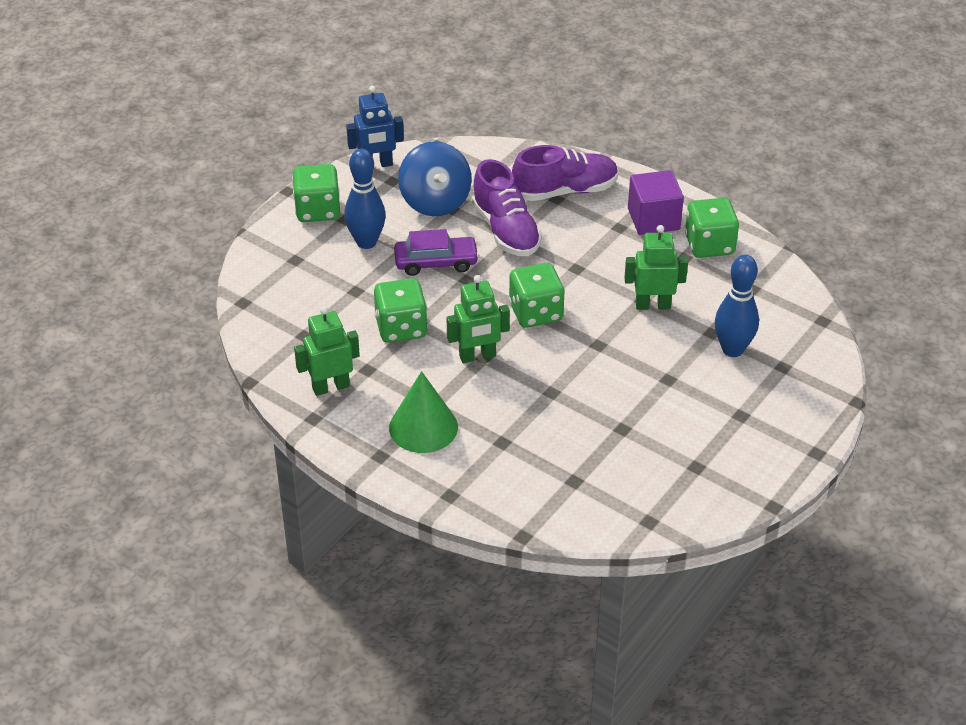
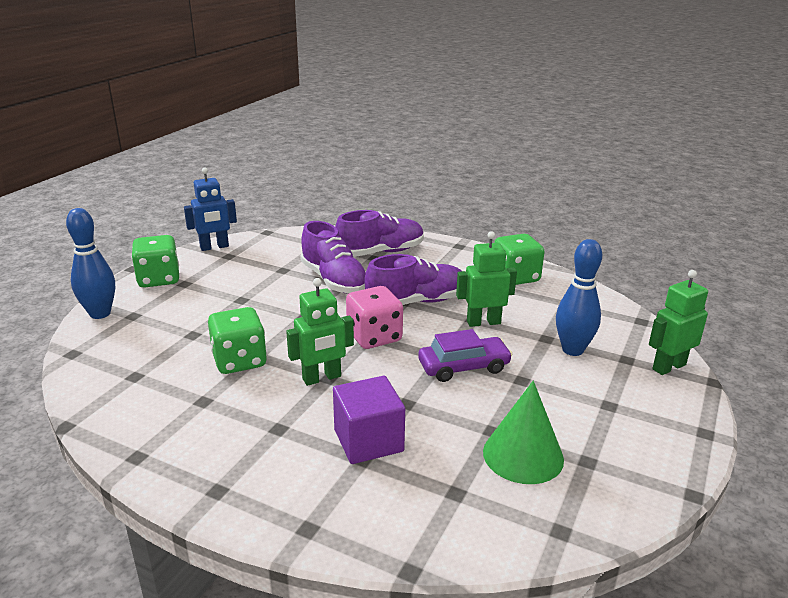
camera: 10 degrees left, 15 degrees down
(330, 387) = (160, 422): green robot -> green robot (668, 367)
(366, 242) = (204, 297): blue bowling pin -> blue bowling pin (100, 313)
(423, 427) = (268, 452): green cone -> green cone (523, 455)
(435, 202) = (268, 266): blue spinning top -> none
(436, 262) = (272, 307): purple car -> purple car (464, 367)
(535, 313) = (374, 337): green dice -> pink dice
(590, 270) = (417, 302): none -> purple shoe
(653, 219) = (461, 264): purple cube -> purple cube (368, 441)

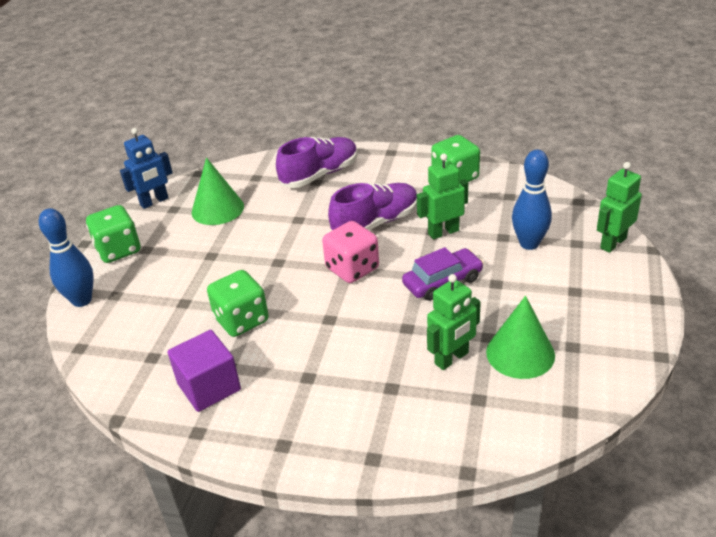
camera: 10 degrees left, 10 degrees up
(269, 263) = (217, 209): none -> green cone
(322, 378) = (324, 320): green robot -> green robot (452, 358)
(334, 280) = (289, 216): purple shoe -> none
(368, 441) = (389, 370): purple cube -> purple cube (209, 387)

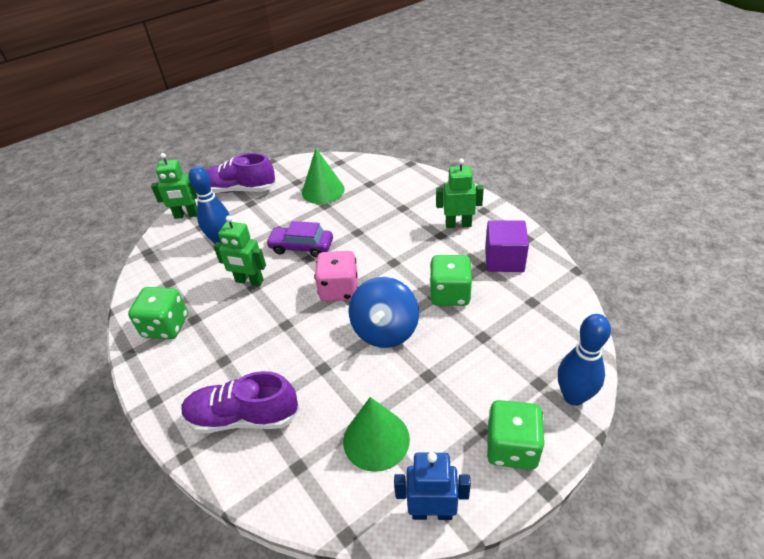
camera: 140 degrees left, 5 degrees up
(275, 263) = (385, 330): none -> blue spinning top
(376, 223) = (276, 320): purple shoe -> purple shoe (240, 189)
(452, 358) = (356, 205): green robot -> green robot (458, 224)

